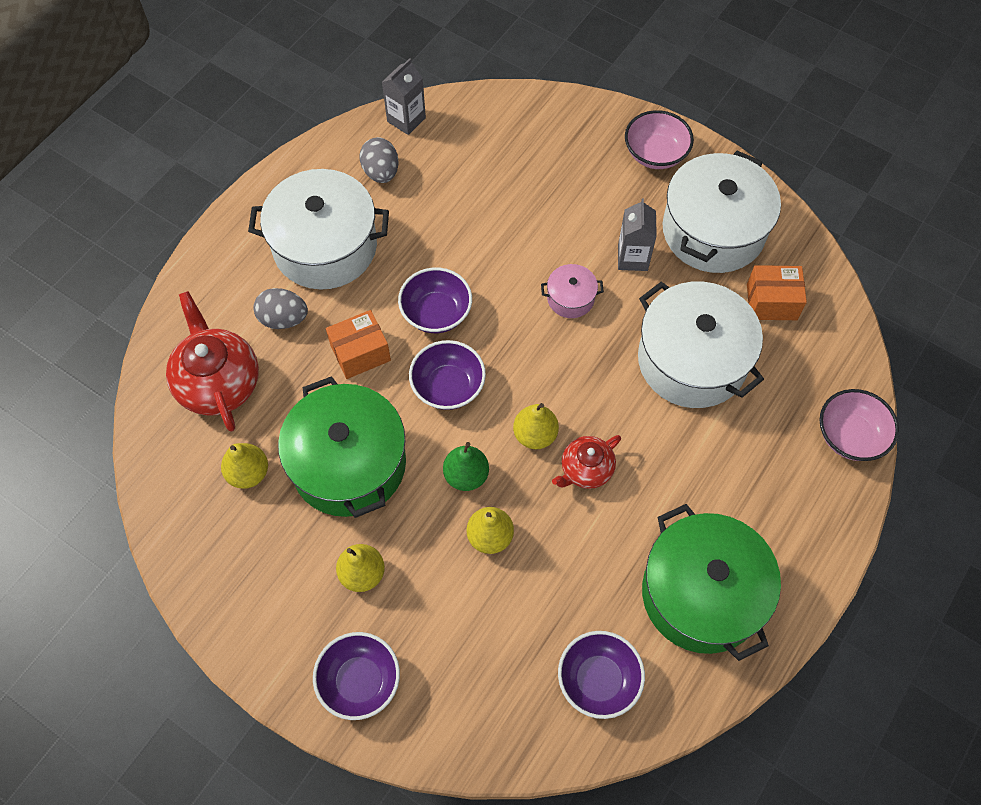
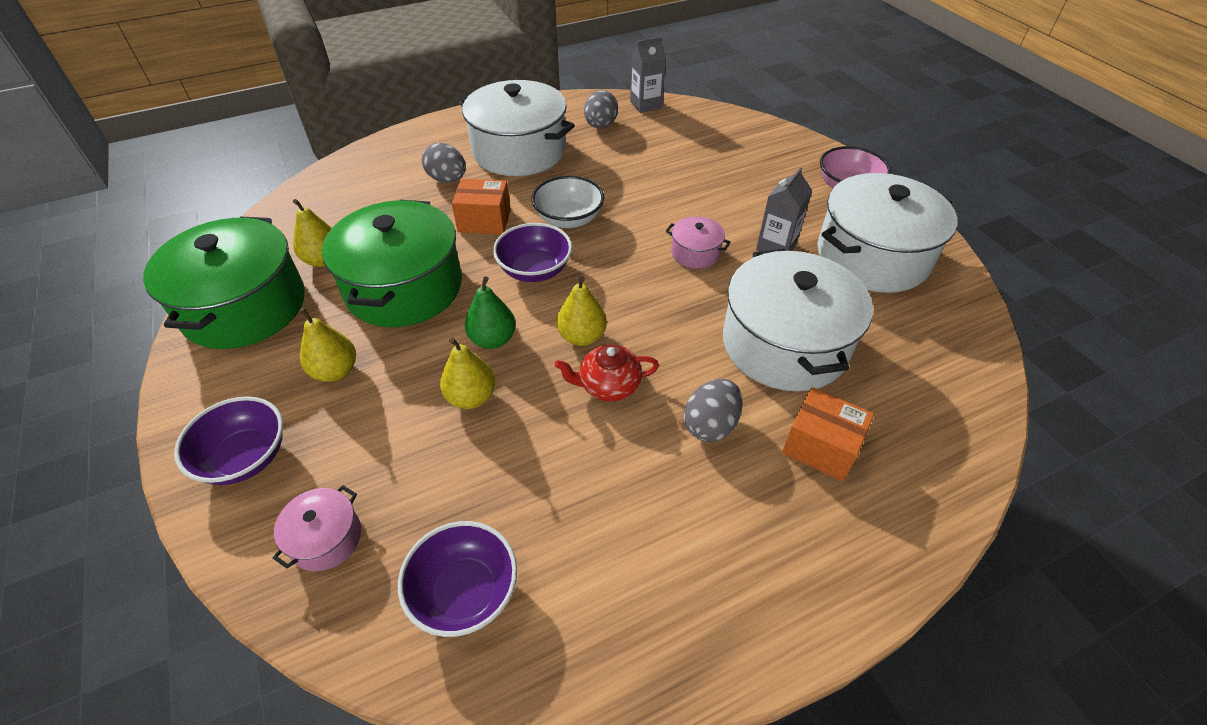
camera: 30 degrees right, 15 degrees down
(218, 382) = (363, 197): red teapot -> none
(436, 313) = (568, 219): purple bowl -> white bowl
(476, 701) = (326, 538): none -> pink pot
(679, 464) = (710, 425): none -> grey egg
(701, 594) = (649, 565): green pot -> green pot (244, 307)
(771, 302) = (904, 332): orange box -> orange box (820, 447)
(850, 436) = (937, 491): pink bowl -> none

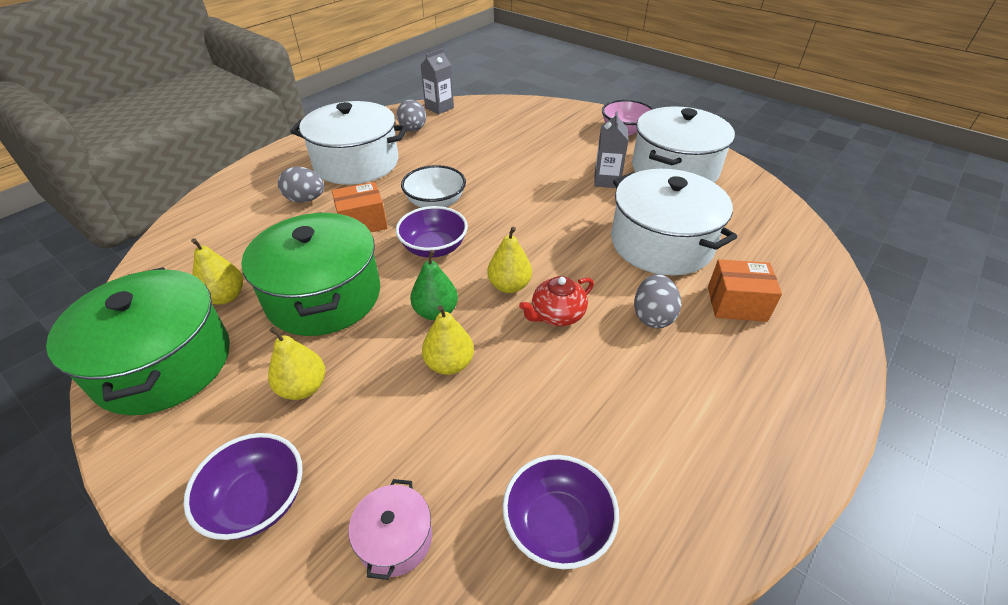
camera: 25 degrees left, 5 degrees down
(695, 253) = (552, 200): pink pot -> none

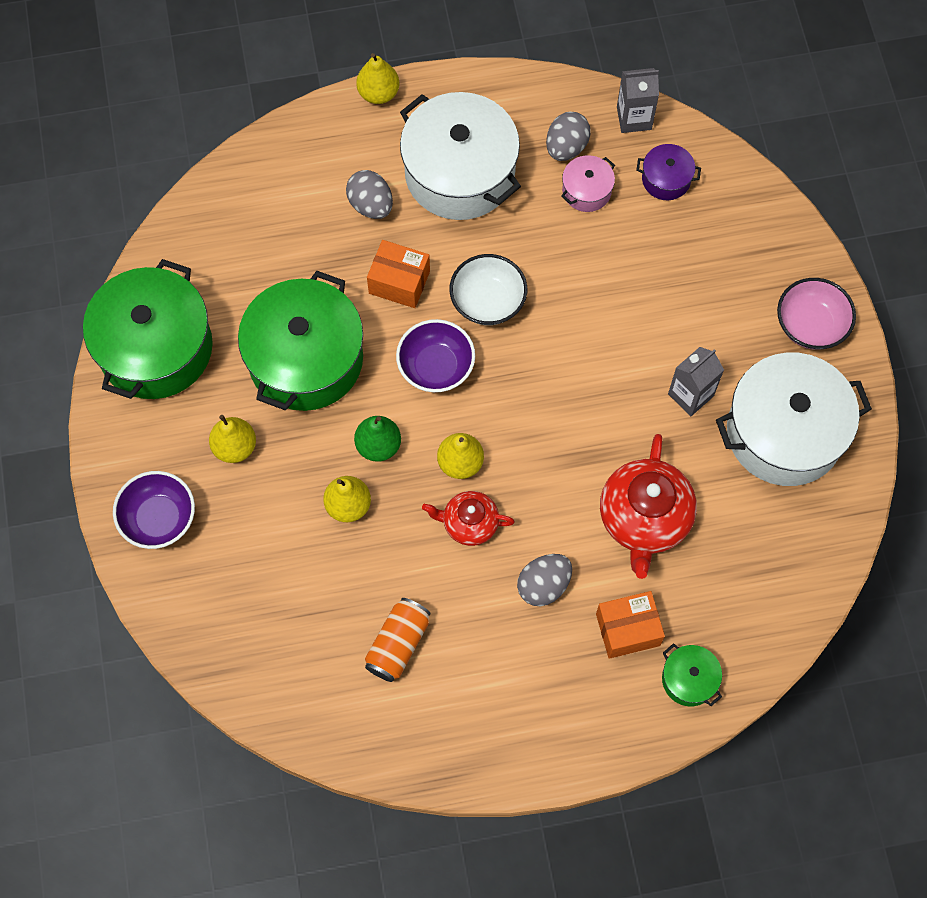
camera: 40 degrees right, 25 degrees up
(225, 297) = (231, 301): yellow pear -> yellow pear (378, 93)
(395, 539) = (219, 607): pink pot -> pink pot (586, 191)
(483, 118) = (666, 179): none -> purple pot
(557, 525) = (315, 676): purple bowl -> none
(600, 435) = (398, 644): none -> orange can
(661, 243) = (644, 518): white pot -> red teapot
(736, 304) = (628, 630): orange box -> orange box turned 60 degrees counterclockwise
(809, 304) = (689, 679): none -> green pot

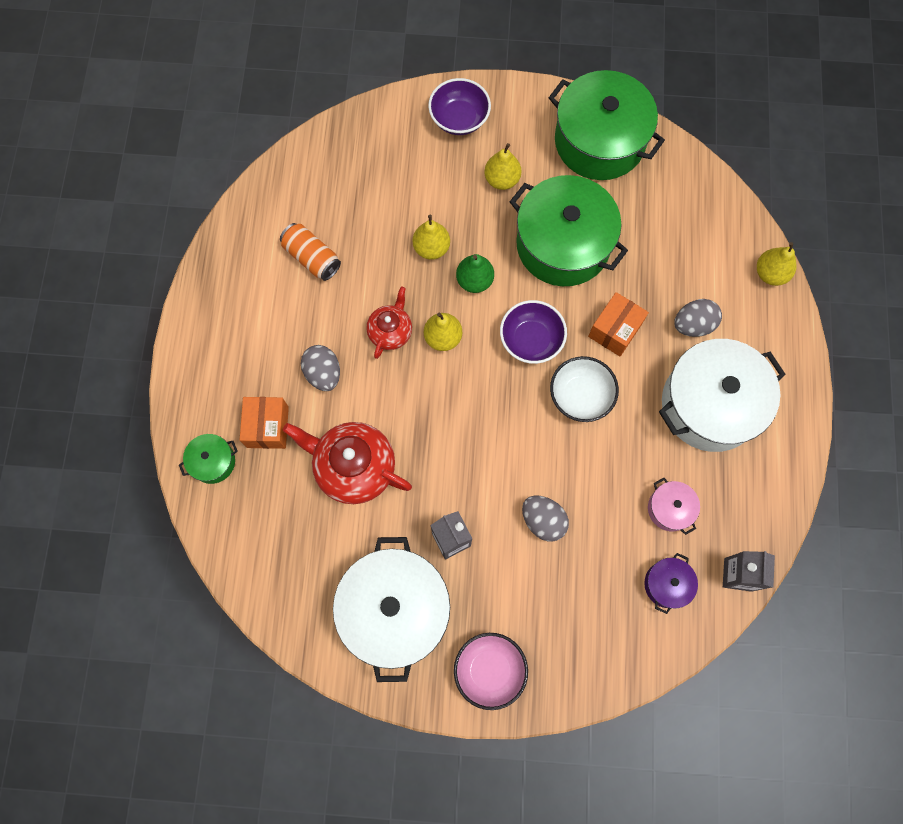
camera: 105 degrees right, 5 degrees up
(378, 93) = (804, 356): yellow pear -> yellow pear (770, 273)
(566, 147) = (718, 503): grey egg -> grey egg (543, 520)

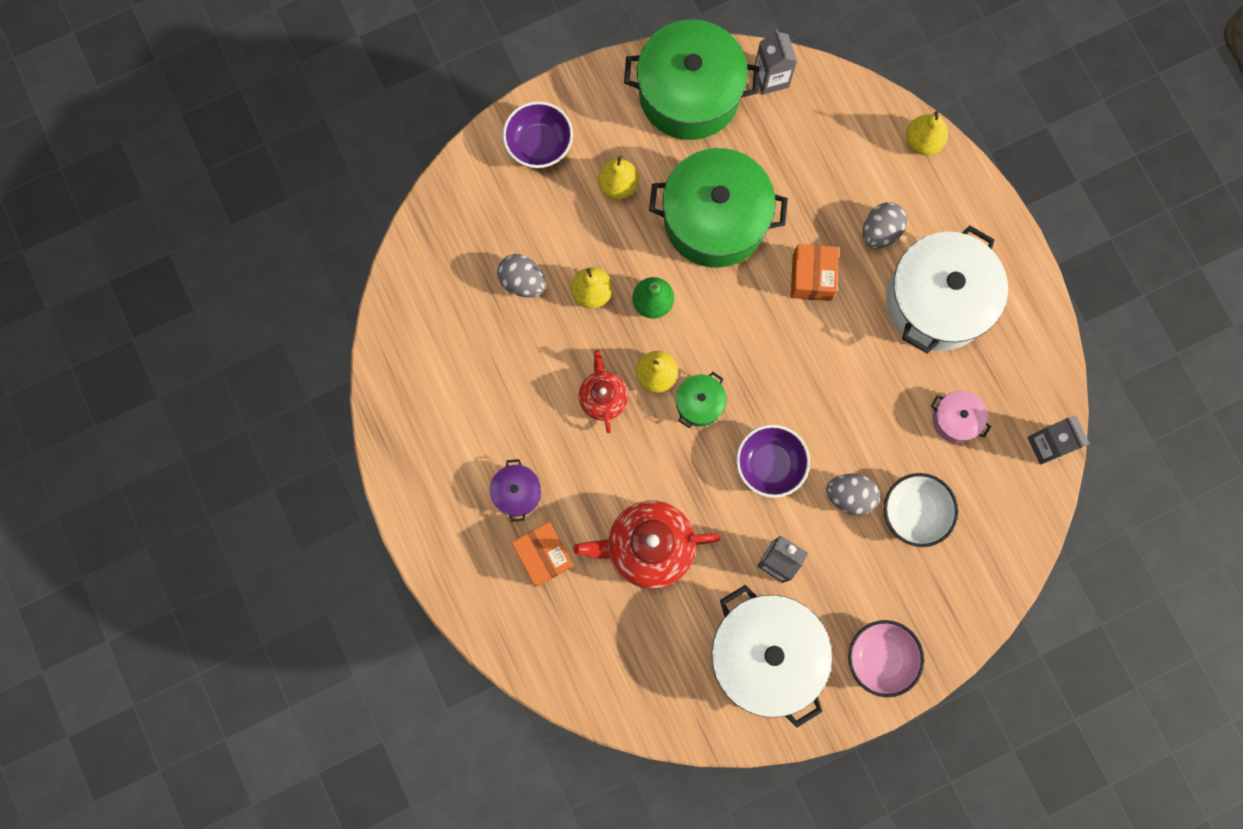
camera: 30 degrees left, 5 degrees up
(213, 462) = (513, 618): green pot -> green pot (699, 403)
(312, 258) = (482, 367): orange can -> none
(323, 373) = (564, 474): grey egg -> grey egg (523, 282)
(531, 340) = (739, 331): purple bowl -> purple bowl (770, 464)
(580, 396) = (816, 359): white bowl -> white bowl (914, 512)
(667, 584) = (991, 490): purple pot -> purple pot (517, 492)
(672, 162) = (771, 78): none -> grey carton

